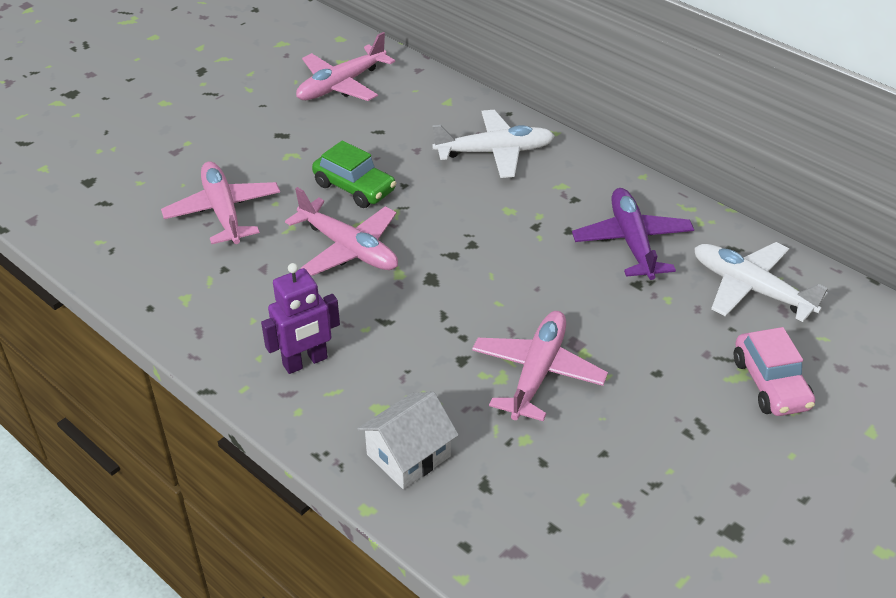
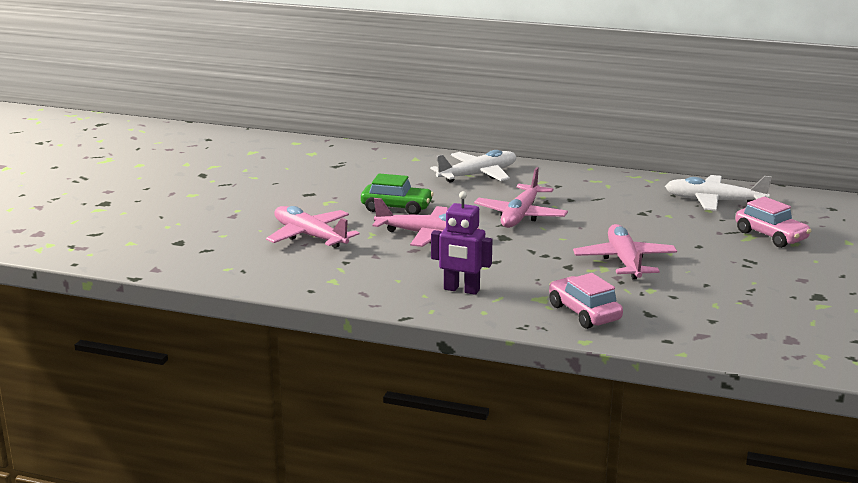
camera: 25 degrees left, 20 degrees down
(305, 362) = (461, 290): purple robot -> purple robot turned 75 degrees clockwise
(342, 85) = (325, 163): pink plane -> pink plane (520, 215)
(408, 455) = (584, 313): white house -> pink car
(632, 242) = (618, 196): purple plane -> none

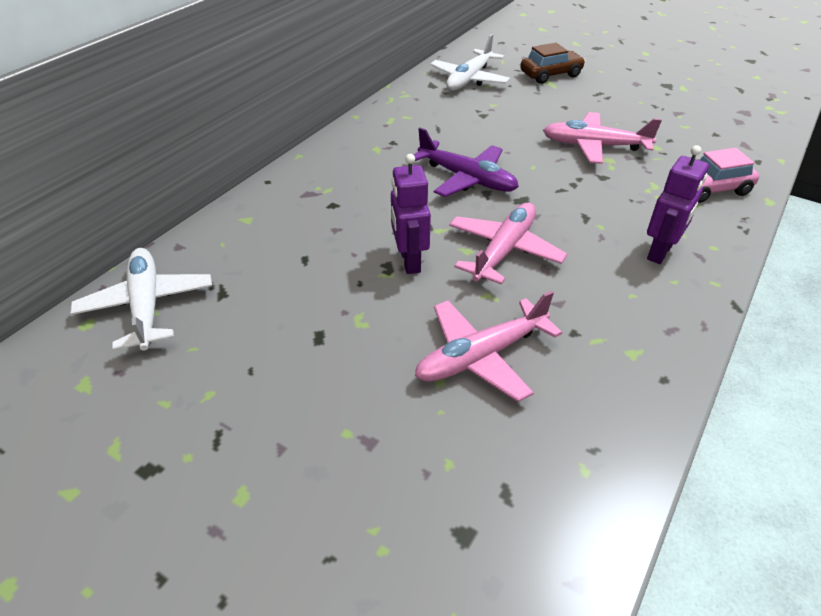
camera: 75 degrees left, 20 degrees up
(396, 208) = (409, 261): green car -> purple robot
(477, 175) = (334, 184): white plane -> white plane (147, 306)
(520, 215) = (466, 178): pink plane -> purple plane
(771, 236) = (550, 75): pink car -> brown car

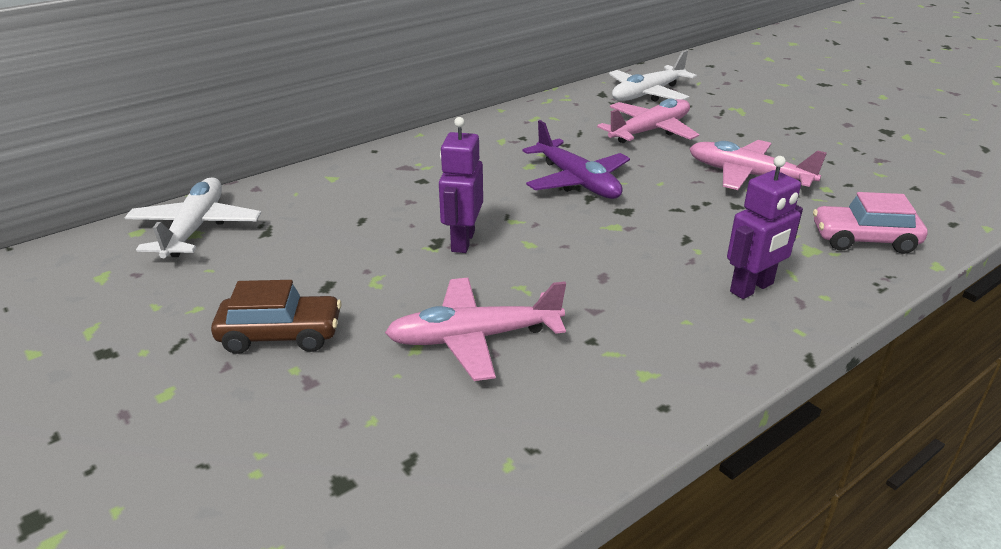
camera: 20 degrees right, 10 degrees down
(504, 251) = (569, 252): pink plane -> pink plane (649, 131)
(550, 75) = (746, 102): brown car -> brown car (280, 335)

